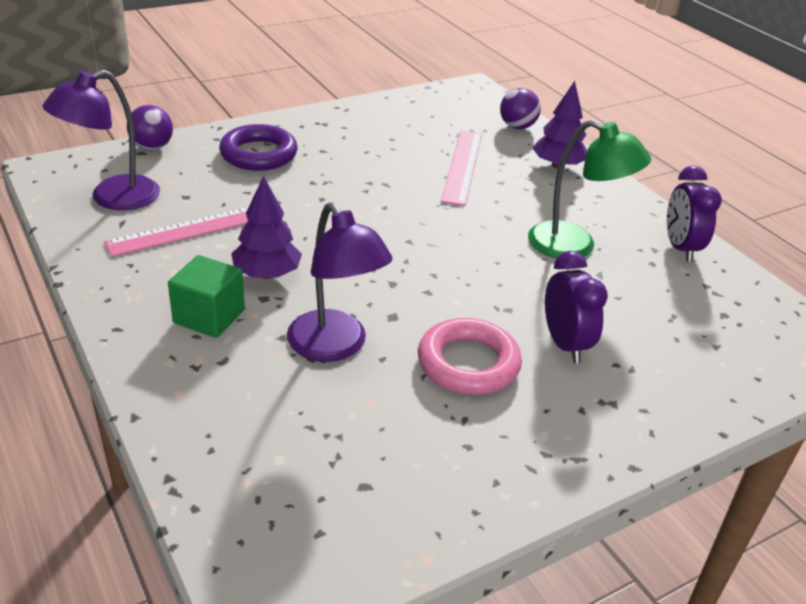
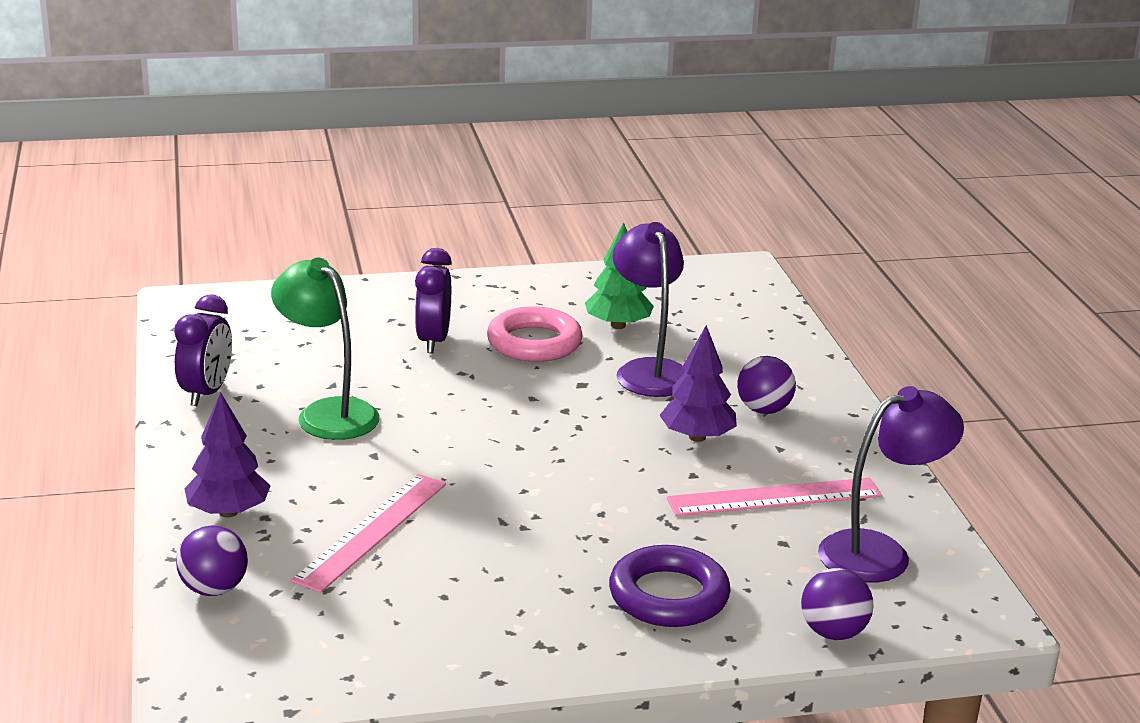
camera: 160 degrees left, 10 degrees down
(209, 316) = (764, 410): green cube -> purple ball
(395, 413) = (618, 325): none -> green tree

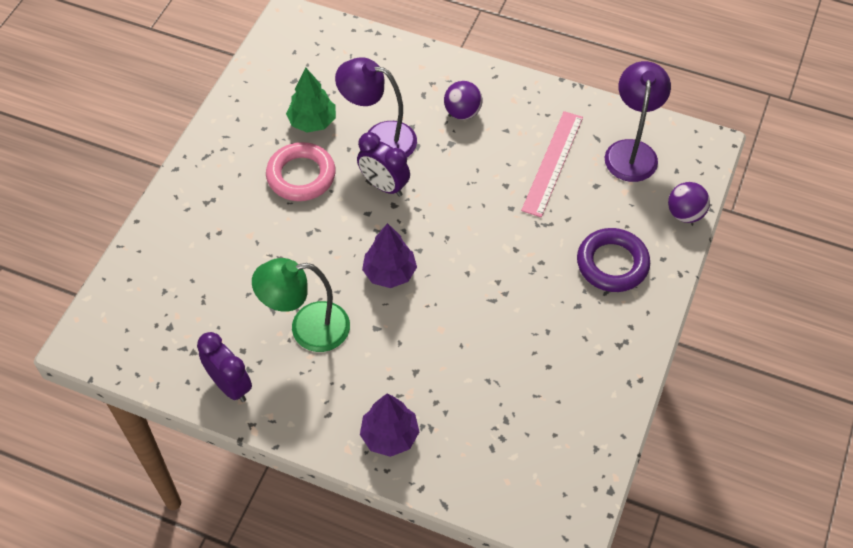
camera: 55 degrees left, 30 degrees up
(214, 589) = (470, 479): purple ball -> none
(371, 531) = (460, 370): pink ruler -> none
(433, 341) = (257, 227): purple clock -> purple clock (384, 186)
(697, 437) = (469, 160): purple tree -> purple tree (389, 273)

